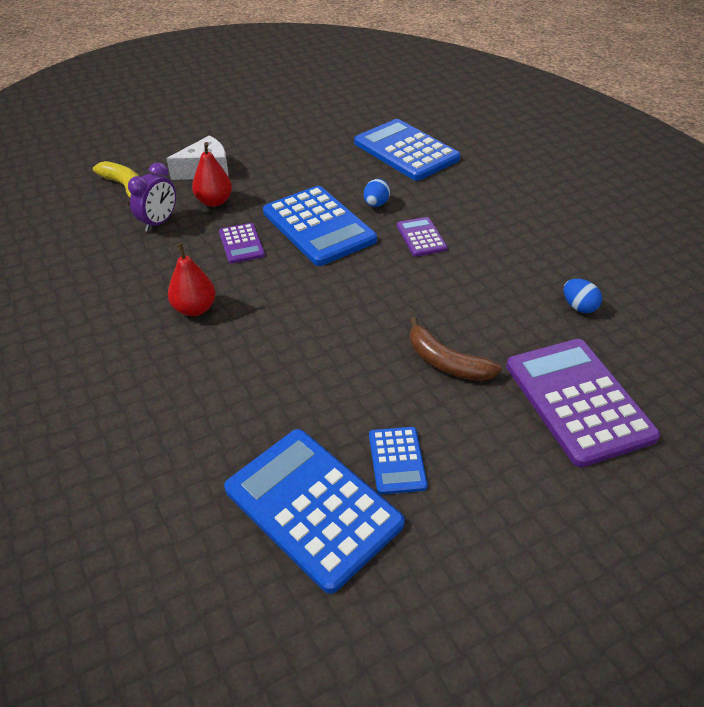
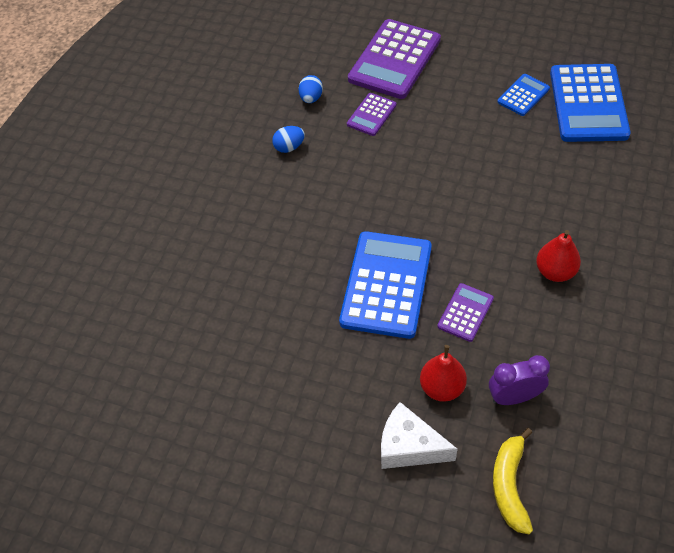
camera: 130 degrees left, 10 degrees up
(376, 204) = (315, 273): blue egg -> blue egg (289, 147)
(406, 151) = (204, 319): blue calculator -> none
(421, 237) = (327, 215): purple calculator -> purple calculator (371, 115)
(446, 362) = (434, 122): brown banana -> none

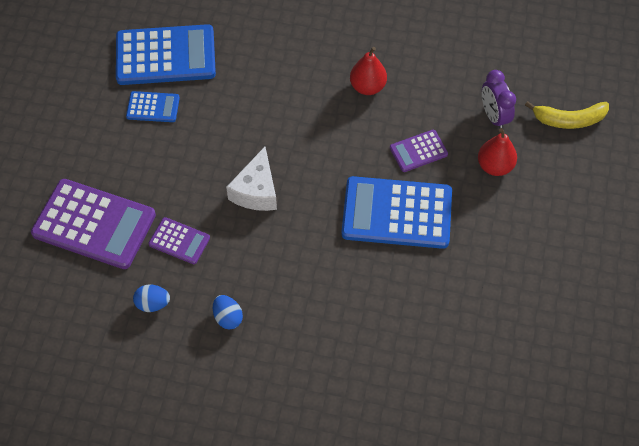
camera: 100 degrees left, 5 degrees up
(409, 447) = (552, 187): white cheese -> white cheese (256, 191)
(465, 312) = (418, 151): purple calculator -> purple calculator turned 45 degrees counterclockwise
(523, 95) = (153, 107): blue calculator -> blue calculator turned 150 degrees clockwise

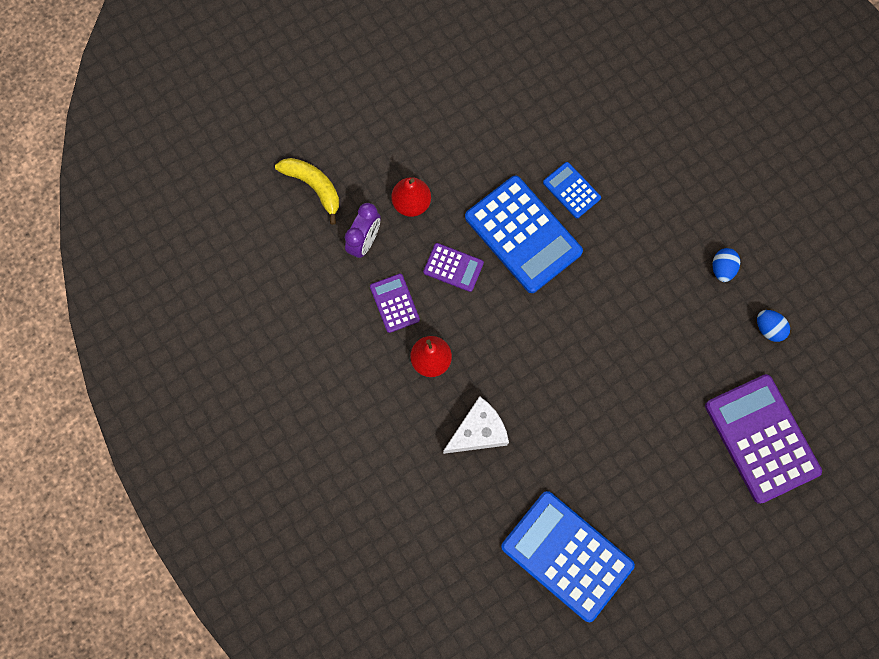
camera: 135 degrees left, 15 degrees up
(153, 107) = (623, 509): blue calculator -> blue calculator (571, 190)
(179, 241) = (706, 362): purple calculator -> purple calculator (394, 303)
(256, 191) = (609, 350): white cheese -> white cheese (478, 431)

